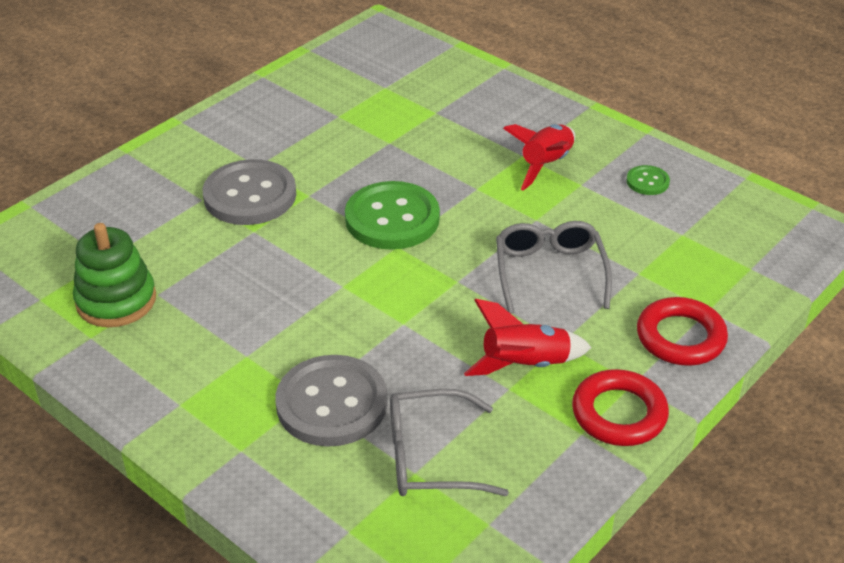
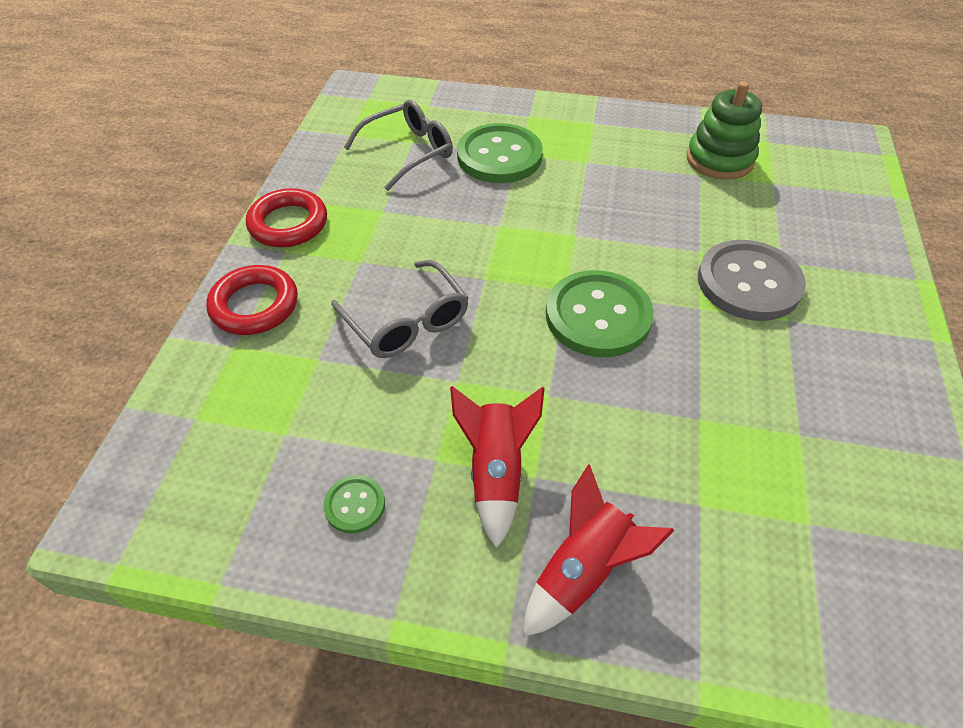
camera: 150 degrees right, 10 degrees up
(332, 403) = (499, 156): grey button -> green button
(524, 365) = (380, 231): red rocket -> red rocket (583, 570)

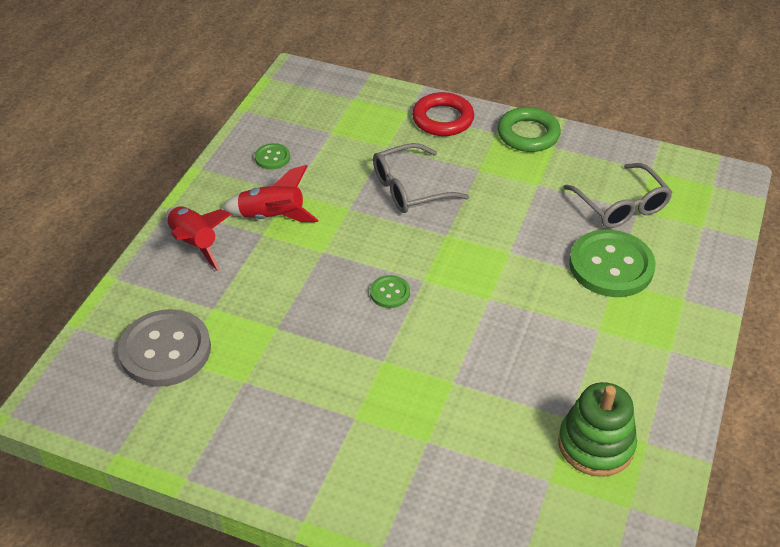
camera: 100 degrees right, 5 degrees down
(288, 224) = (528, 134): red ring -> green ring
(598, 316) = (390, 293): green button -> green button, size x0.47
(748, 283) = (404, 404): grey button -> grey button (165, 350)

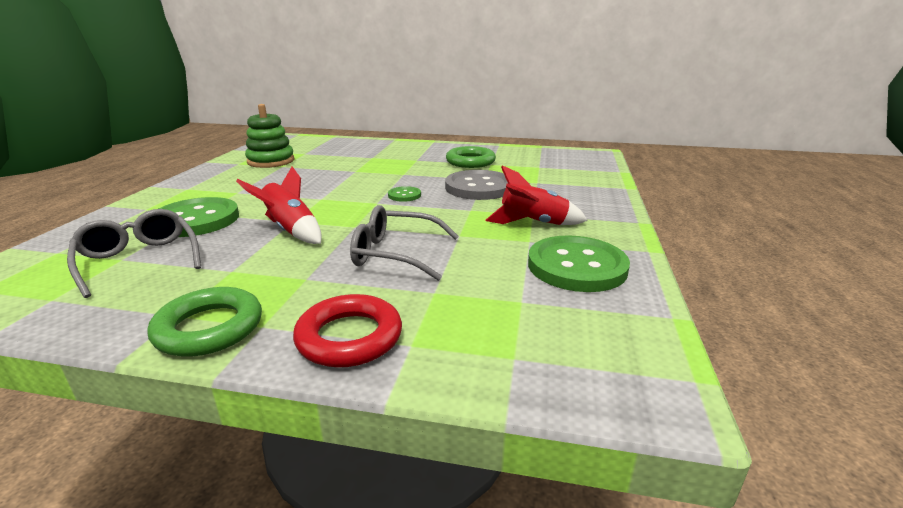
camera: 170 degrees right, 20 degrees down
(165, 350) = (551, 168): grey button -> grey button (479, 187)
(195, 244) = (586, 205): red rocket -> red rocket (290, 230)
(271, 394) = (470, 162): none -> green ring
(272, 157) = (576, 266): green button -> green button, size x2.14
(410, 188) = (395, 254): grey glasses -> grey glasses turned 135 degrees counterclockwise

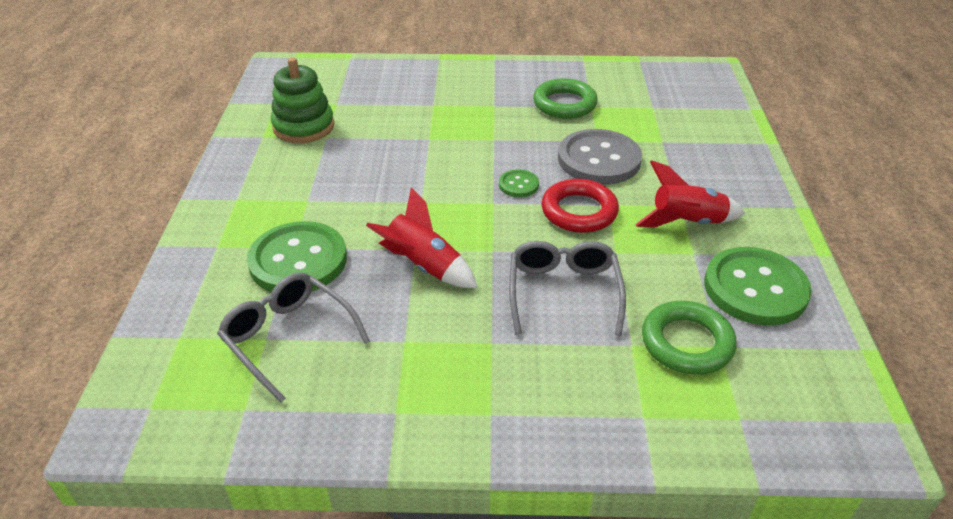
camera: 10 degrees left, 15 degrees up
(209, 328) = (442, 424): green ring -> green ring (686, 343)
(349, 337) = (583, 416): red ring -> red ring (579, 211)
(395, 254) = (563, 292): grey glasses -> grey glasses turned 90 degrees clockwise

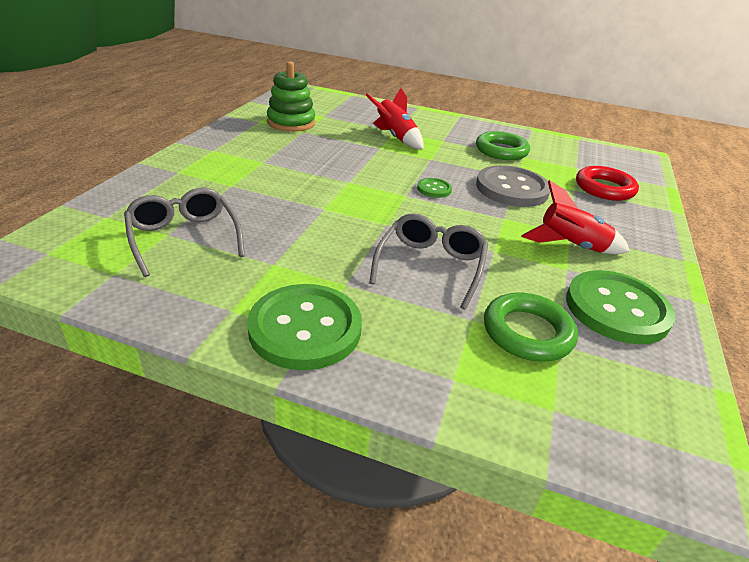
camera: 15 degrees right, 5 degrees down
(298, 260) = (229, 194): green button -> green button (305, 328)
(424, 266) = (323, 220): red rocket -> red rocket (395, 137)
(579, 211) = (476, 216): red ring -> red ring (604, 188)

